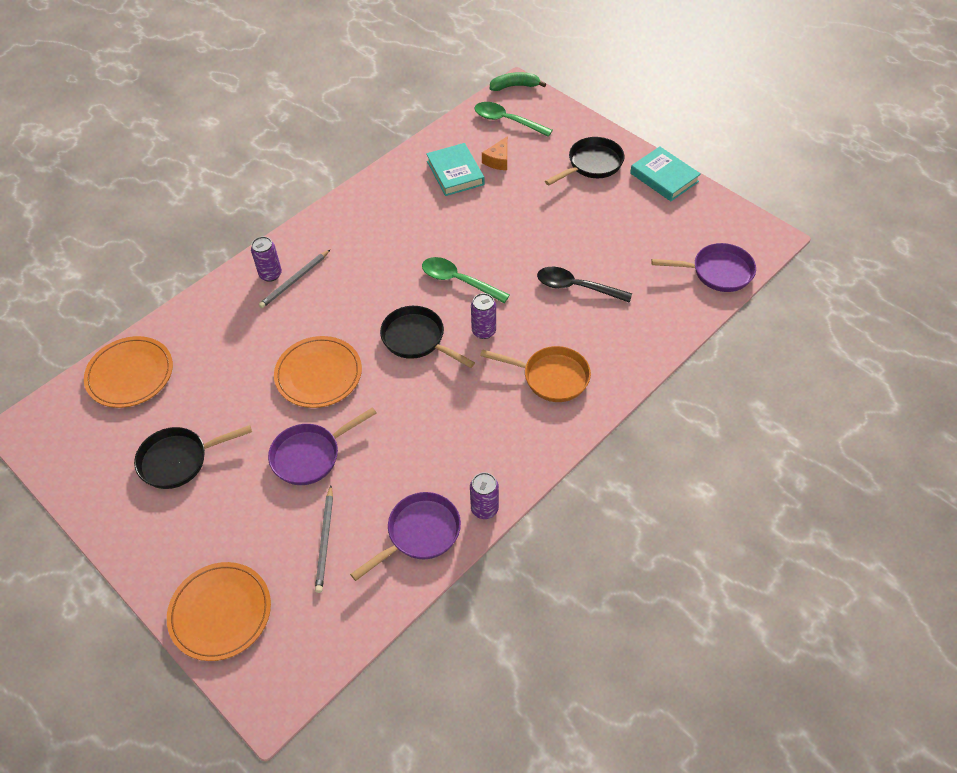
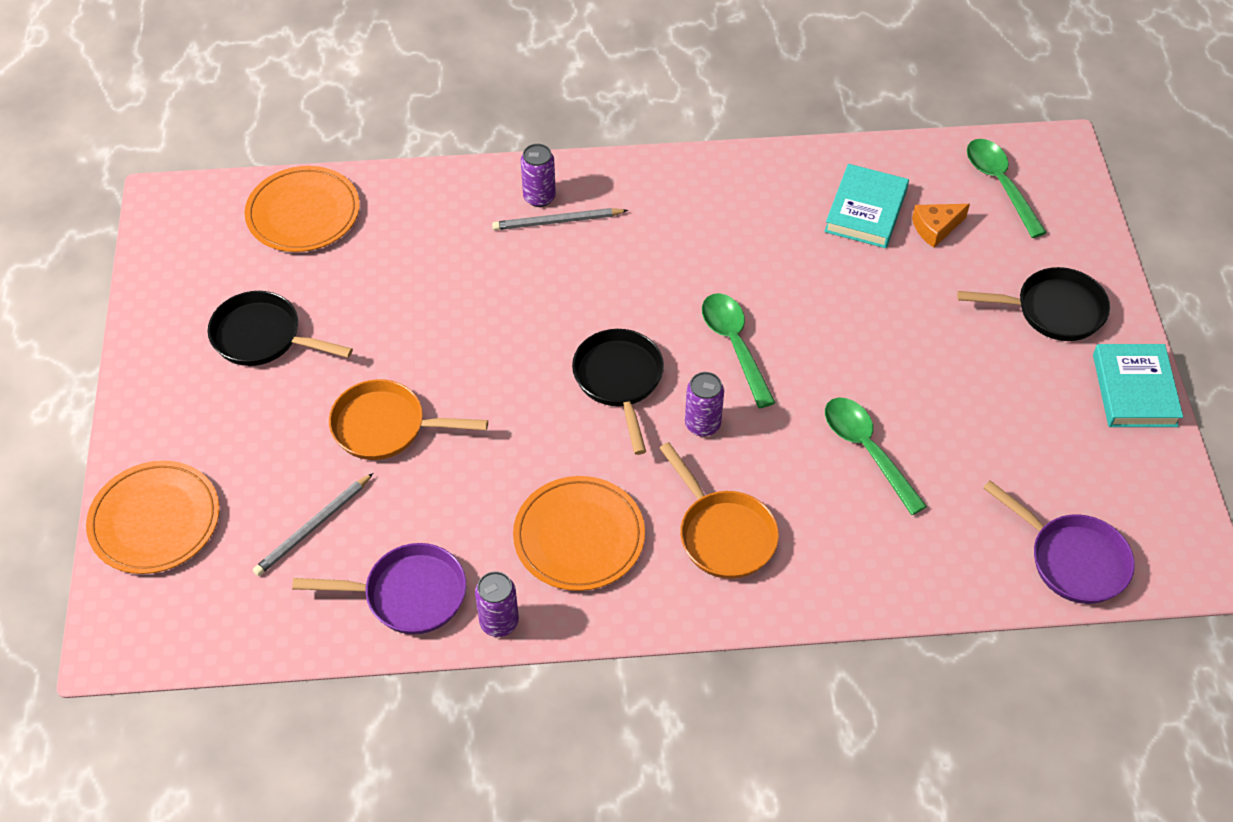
camera: 40 degrees right, 0 degrees up
(310, 455) = (385, 427): purple pan -> orange pan
(318, 374) = (479, 345): orange plate -> orange plate (579, 536)
(514, 86) = (1058, 145): green banana -> none
(576, 287) = (866, 450): black spoon -> green spoon

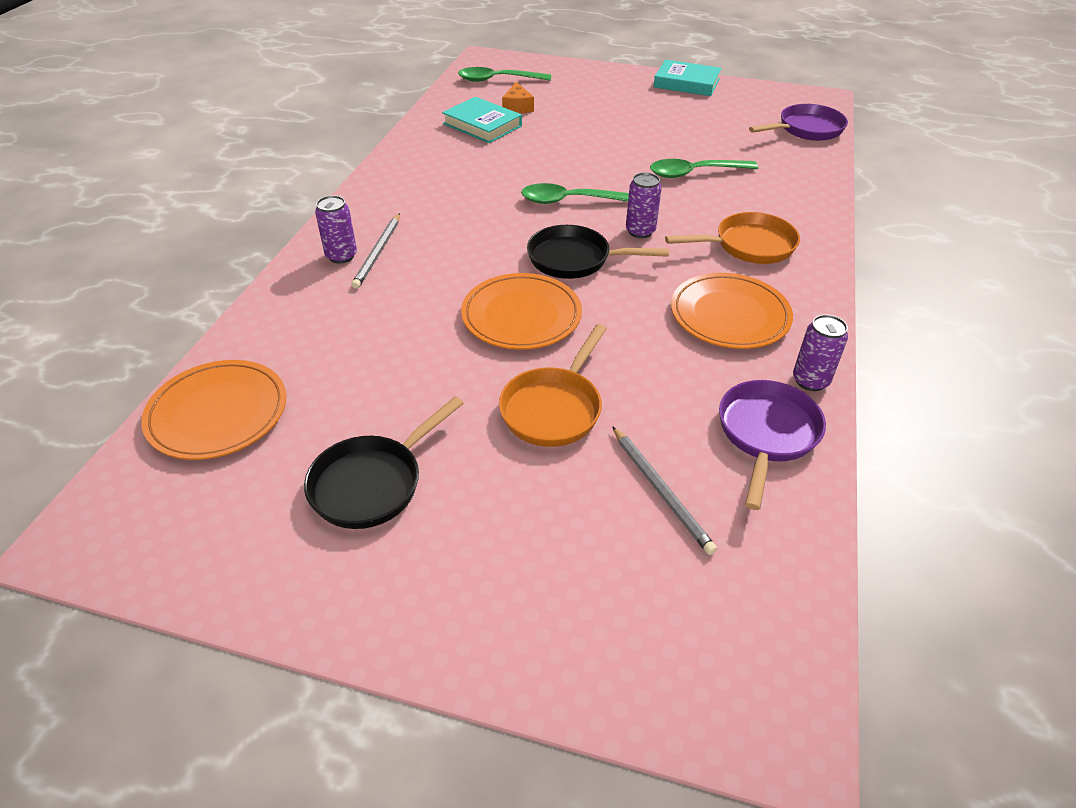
camera: 70 degrees left, 10 degrees down
(155, 520) = (599, 647): orange plate -> orange plate (521, 316)
(1053, 310) = (612, 89): black pan -> none

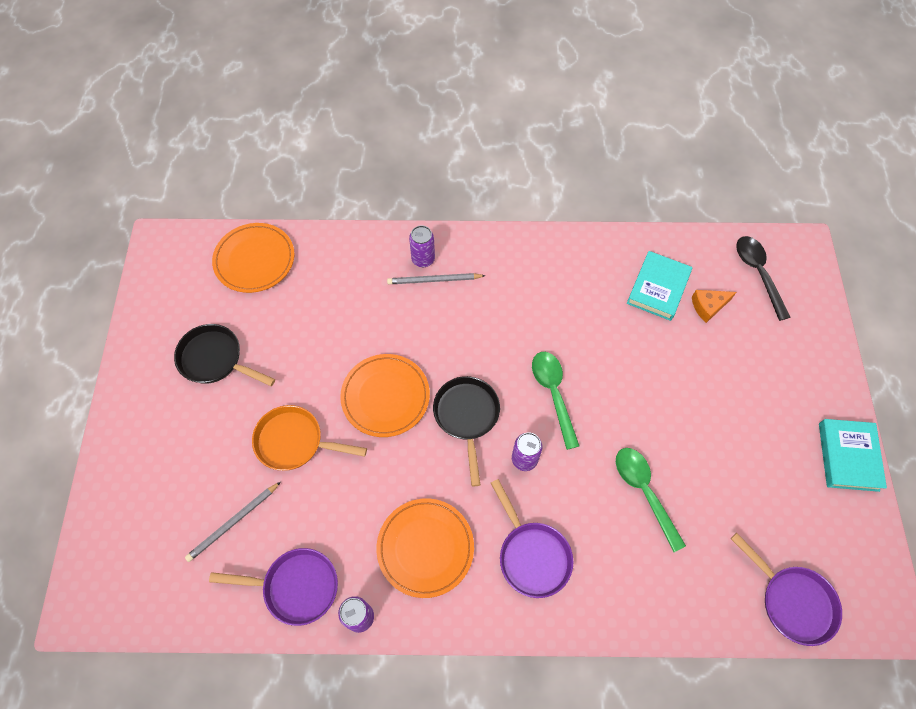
camera: 75 degrees right, 20 degrees up
(497, 80) = (758, 273): green spoon -> black spoon
(749, 246) = (532, 555): orange pan -> purple pan

